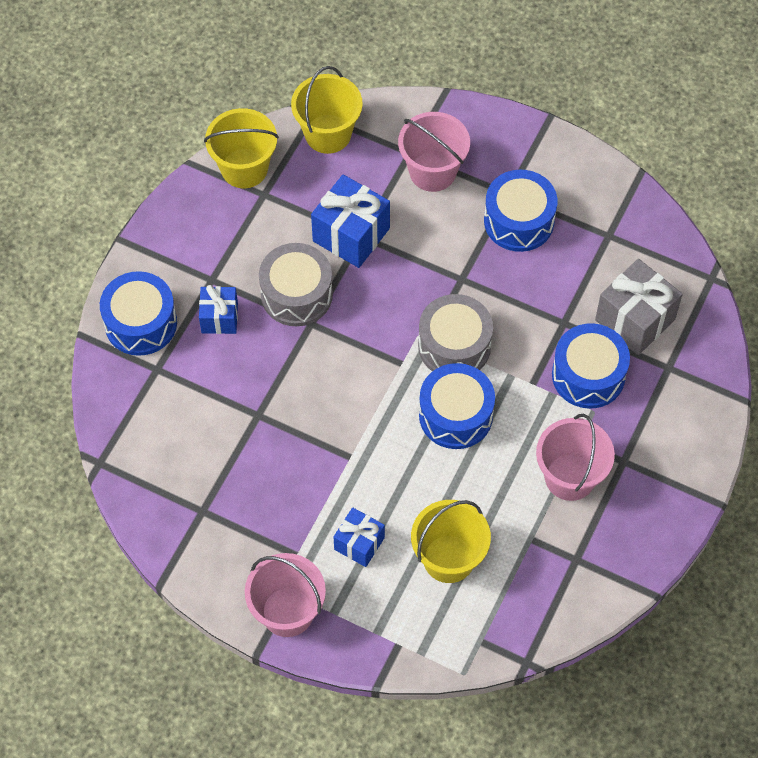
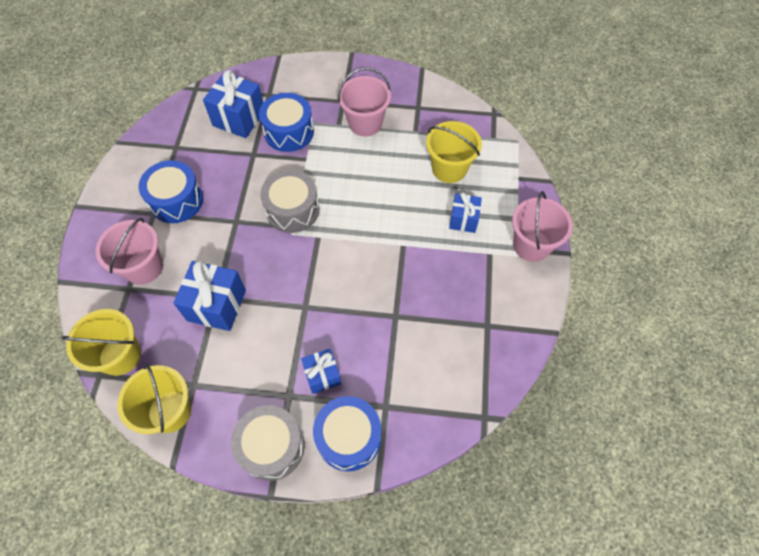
camera: 110 degrees left, 0 degrees up
(296, 294) = (283, 325): grey drum -> grey drum (272, 446)
(455, 415) = (346, 194): blue drum -> none
(635, 320) = (239, 118): grey gift -> blue gift

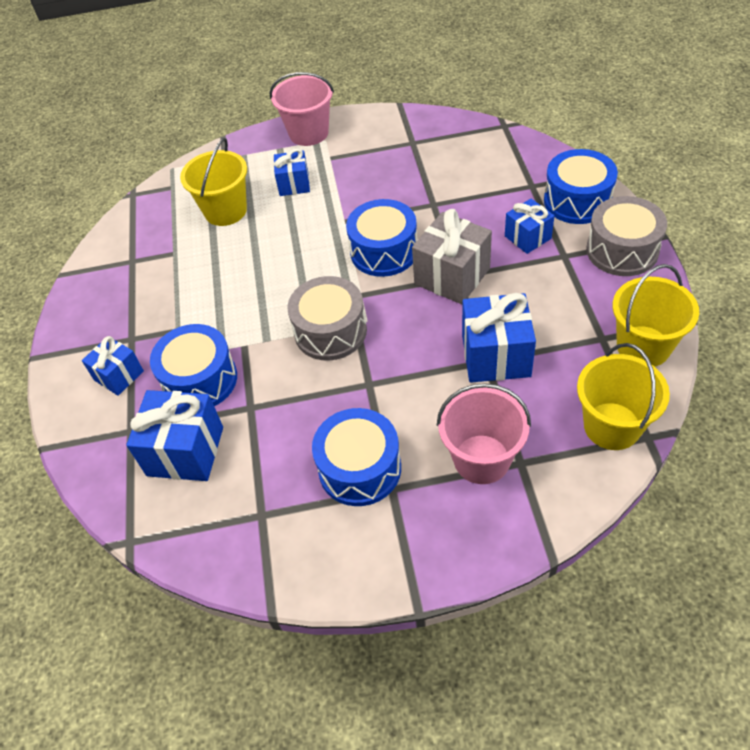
camera: 100 degrees left, 10 degrees down
(306, 302) = (452, 276): none -> grey gift
(314, 92) = (119, 375): none -> blue gift
(355, 263) = (384, 251): none -> blue drum
(365, 123) = (168, 303): pink bucket -> none

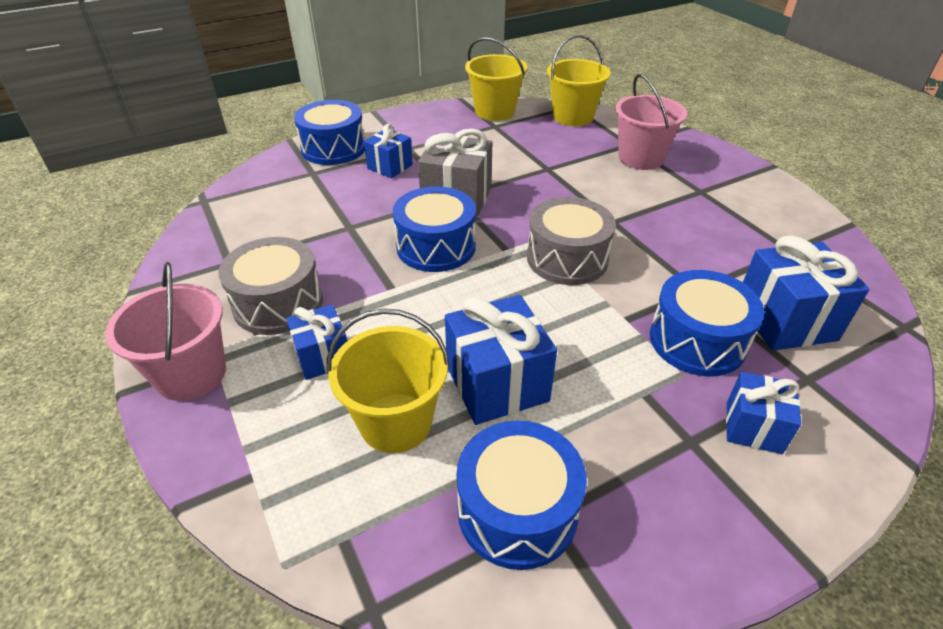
camera: 115 degrees left, 10 degrees down
(359, 468) = (699, 209): blue drum -> blue drum (517, 510)
(496, 356) = (539, 165): blue gift -> blue gift (497, 383)
(622, 250) = (395, 125): grey drum -> grey drum (278, 303)

